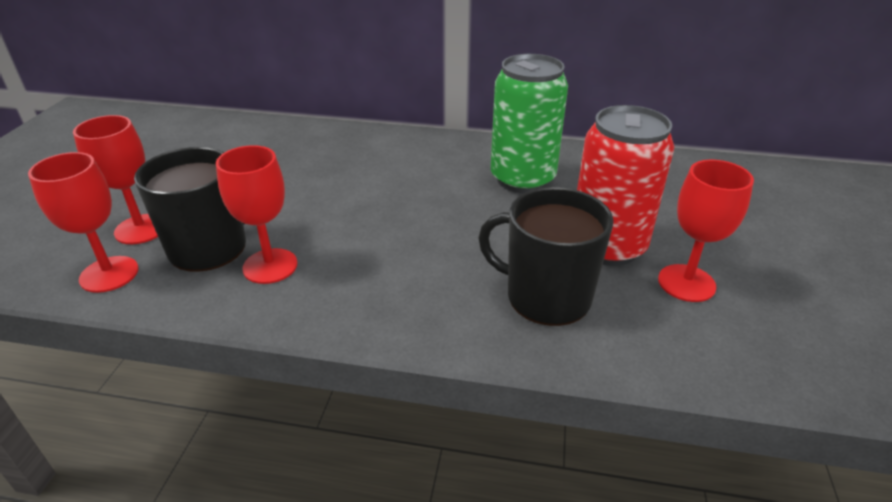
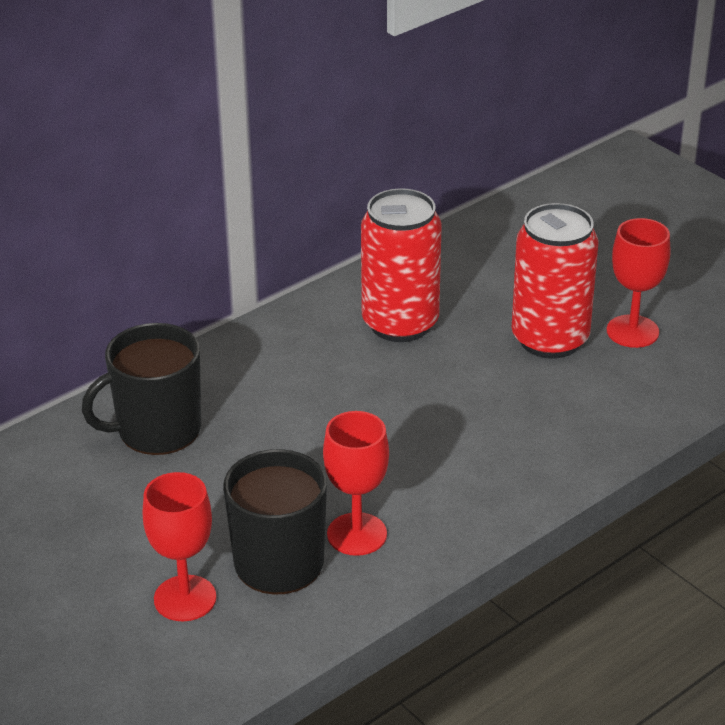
camera: 50 degrees left, 0 degrees up
(109, 274) = (249, 641): red goblet -> none
(522, 179) = (400, 323): green can -> red can
(546, 296) = (571, 405): black mug -> black mug (157, 430)

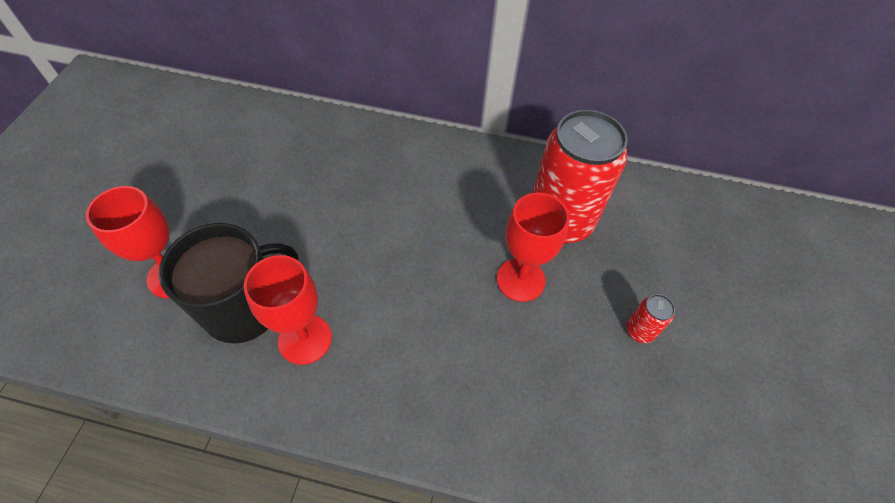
camera: 50 degrees right, 20 degrees up
(157, 430) = (334, 160): black mug -> none
(550, 339) = (639, 331): red can -> red can, size x0.40
(632, 331) = (713, 388): red goblet -> red goblet (520, 280)

